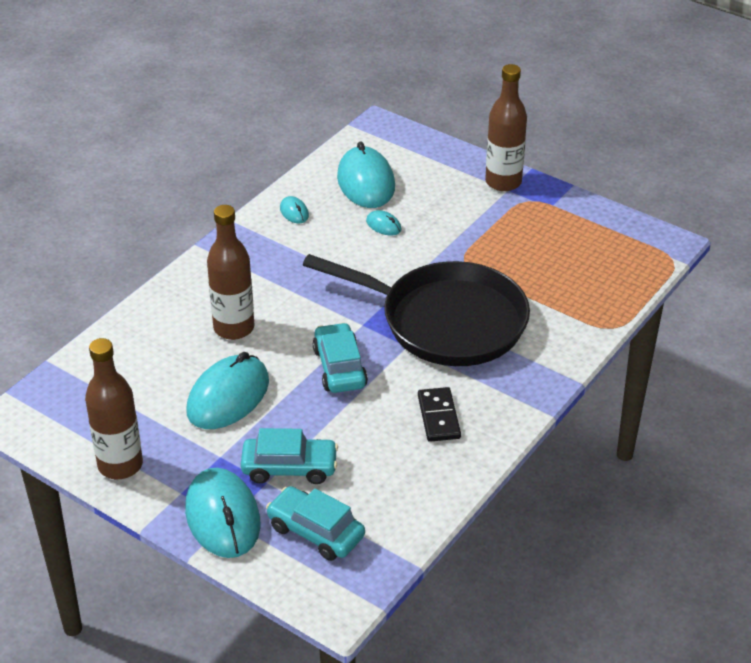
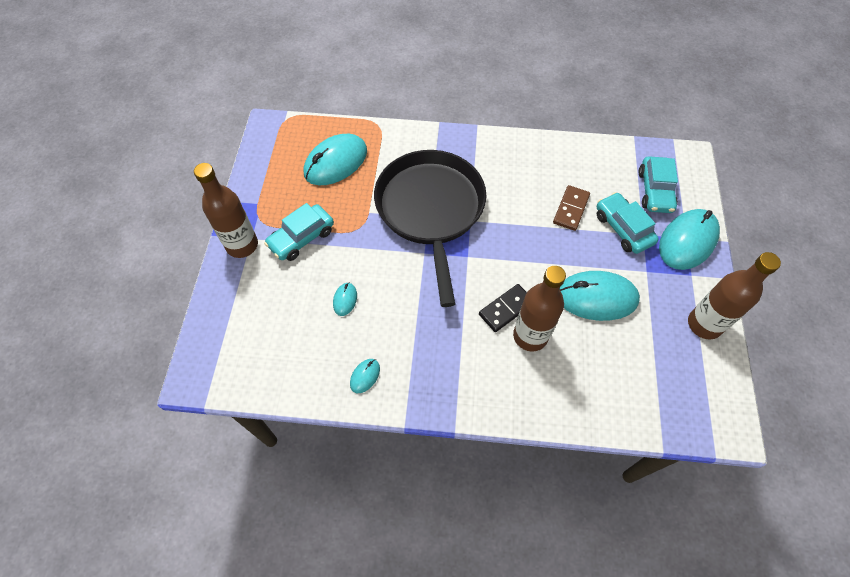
camera: 120 degrees left, 20 degrees up
(339, 367) = (519, 247): turquoise car -> turquoise car (301, 238)
(354, 436) = (570, 209): none -> brown domino
(366, 182) = (292, 343): turquoise mouse -> turquoise mouse (336, 162)
(439, 417) = (520, 175): black domino -> black domino (506, 309)

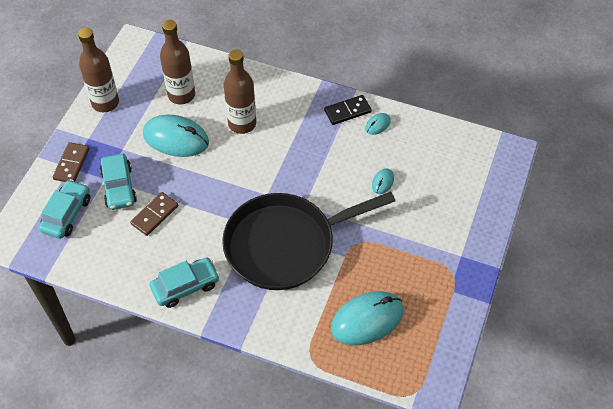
camera: 165 degrees left, 5 degrees down
(242, 245) = (470, 250): brown bottle -> brown bottle (181, 95)
(301, 238) = (413, 245): turquoise car -> turquoise car (185, 286)
(430, 209) = (285, 245): black pan -> black pan turned 60 degrees clockwise
(506, 309) = (252, 146): black domino -> black domino (347, 111)
(687, 241) = (71, 164): turquoise mouse -> brown domino

